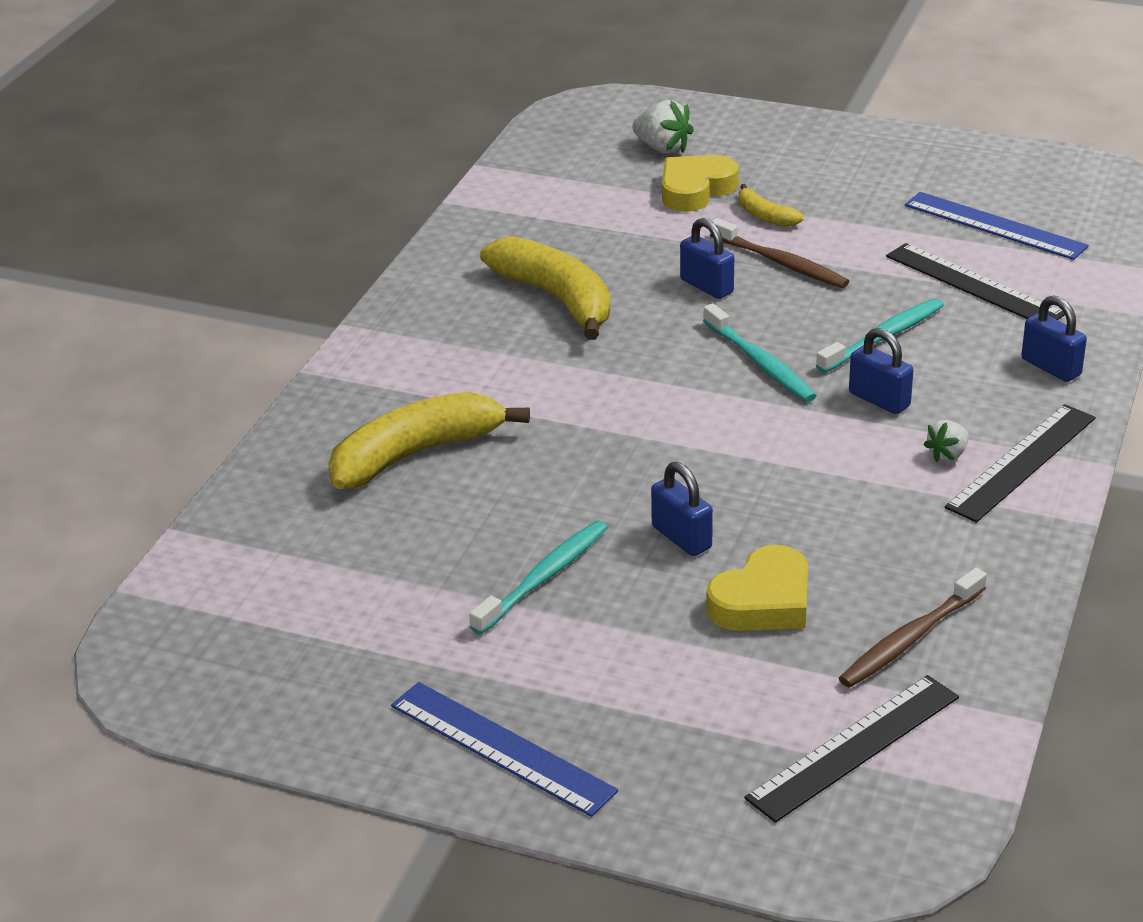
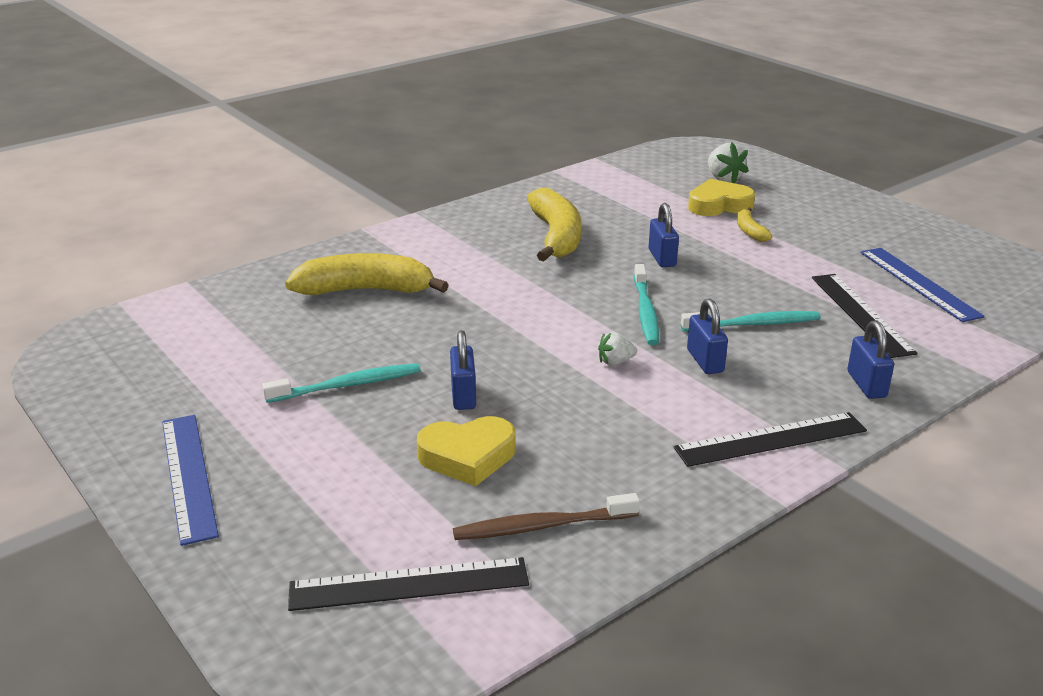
camera: 30 degrees right, 5 degrees down
(781, 263) = (729, 260): brown toothbrush -> none
(947, 454) = (717, 413): white strawberry -> white strawberry (615, 362)

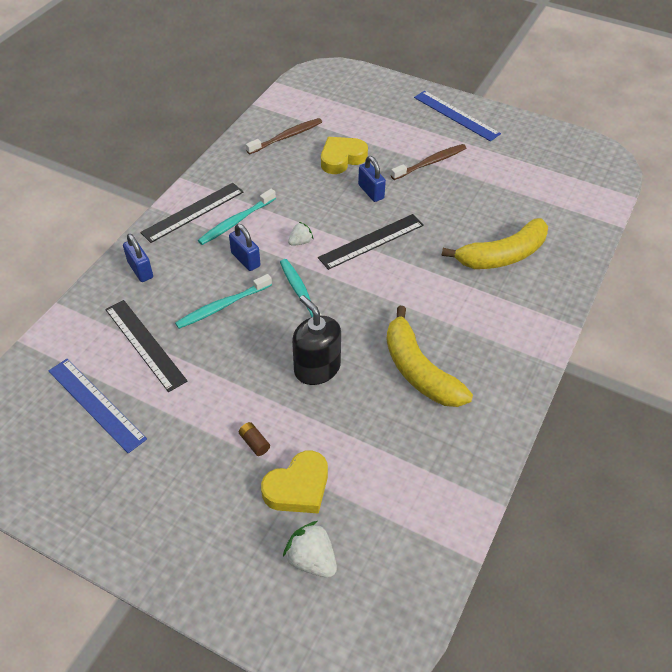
camera: 155 degrees right, 20 degrees up
(329, 411) = (430, 163): none -> brown toothbrush
(348, 385) = (437, 180): turquoise toothbrush -> turquoise toothbrush (236, 222)
(409, 584) = (324, 102): black ruler -> black ruler (371, 241)
(662, 258) = (317, 368): blue padlock -> black soap dispenser
(750, 231) = (254, 443): yellow banana -> brown battery

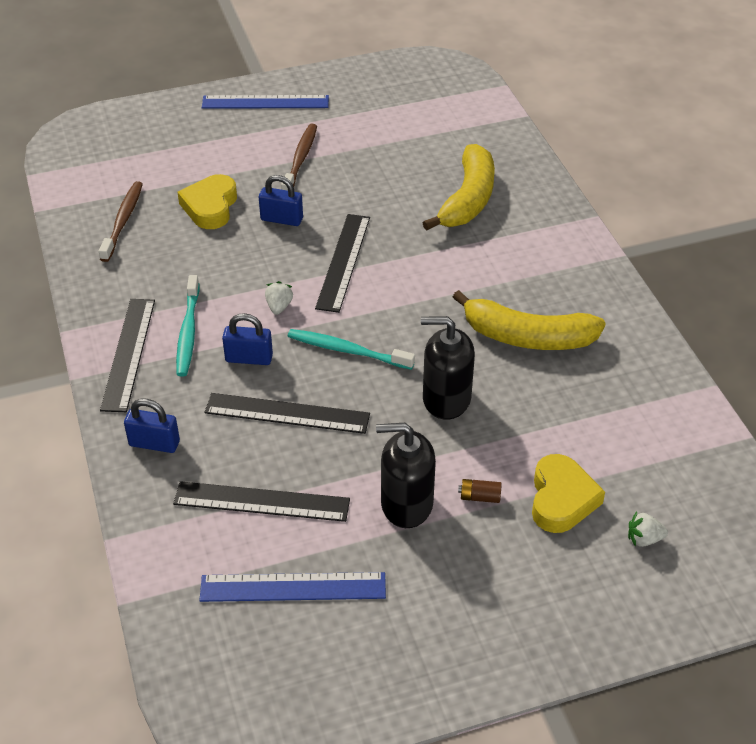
camera: 45 degrees left, 5 degrees down
(211, 410) = (406, 504): none -> black soap dispenser
(222, 306) = (287, 413): turquoise toothbrush -> black ruler
(311, 559) = (644, 539): white strawberry -> white strawberry, size x0.62

